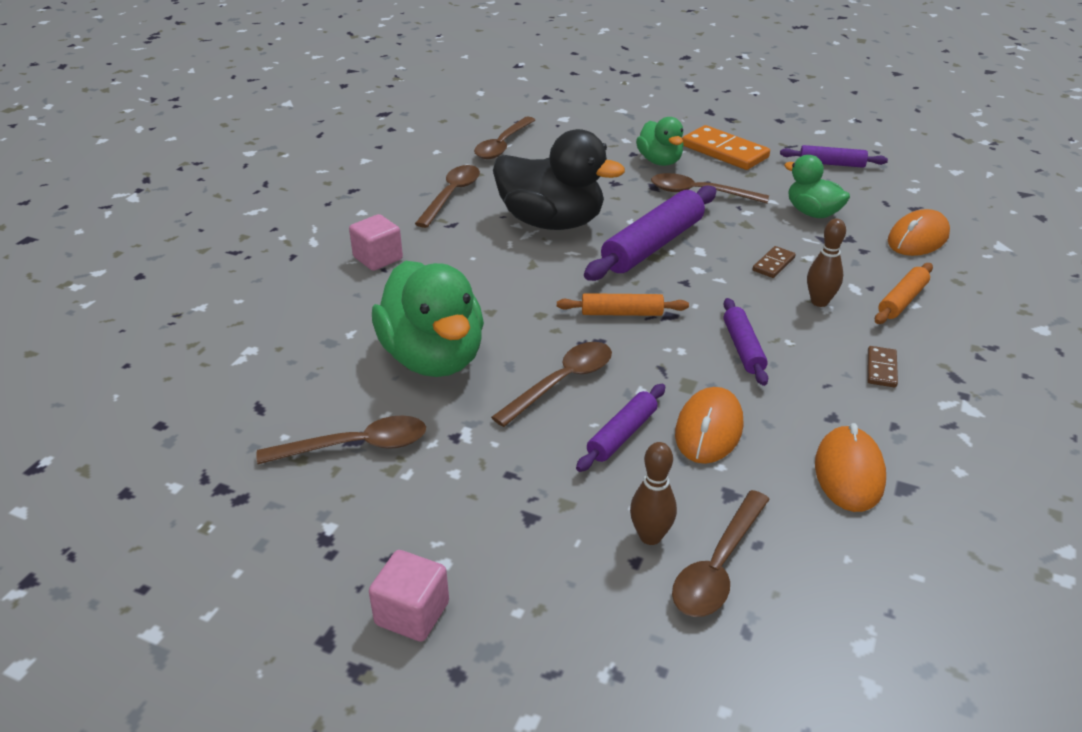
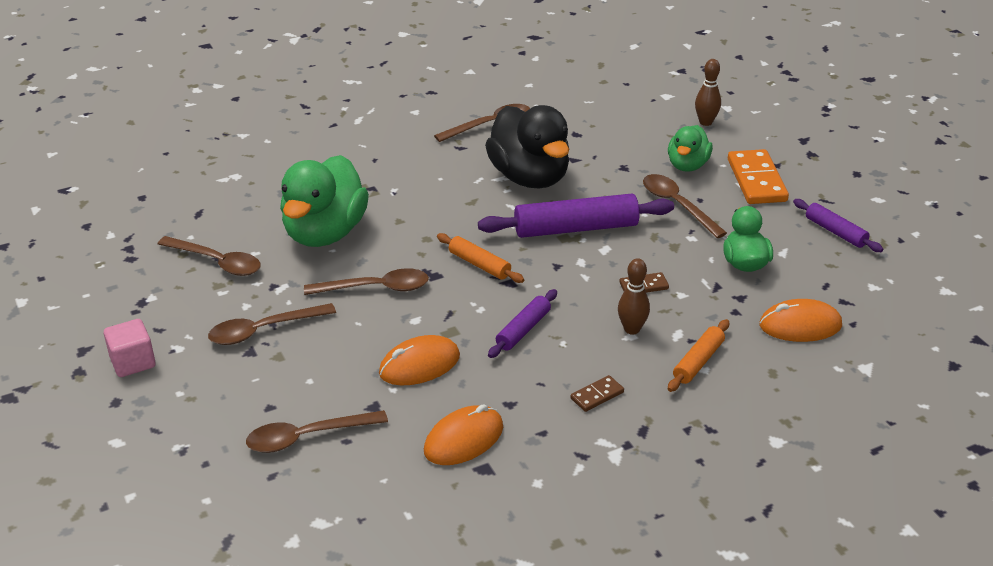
camera: 40 degrees right, 0 degrees up
(378, 258) = (380, 150): pink cube -> none
(502, 145) = (584, 100): brown spoon -> brown spoon (263, 330)
(622, 434) = (364, 338): purple rolling pin -> none
(650, 536) = (296, 400): brown bowling pin -> brown bowling pin (705, 122)
(902, 301) = (698, 362): orange rolling pin -> orange rolling pin turned 45 degrees counterclockwise

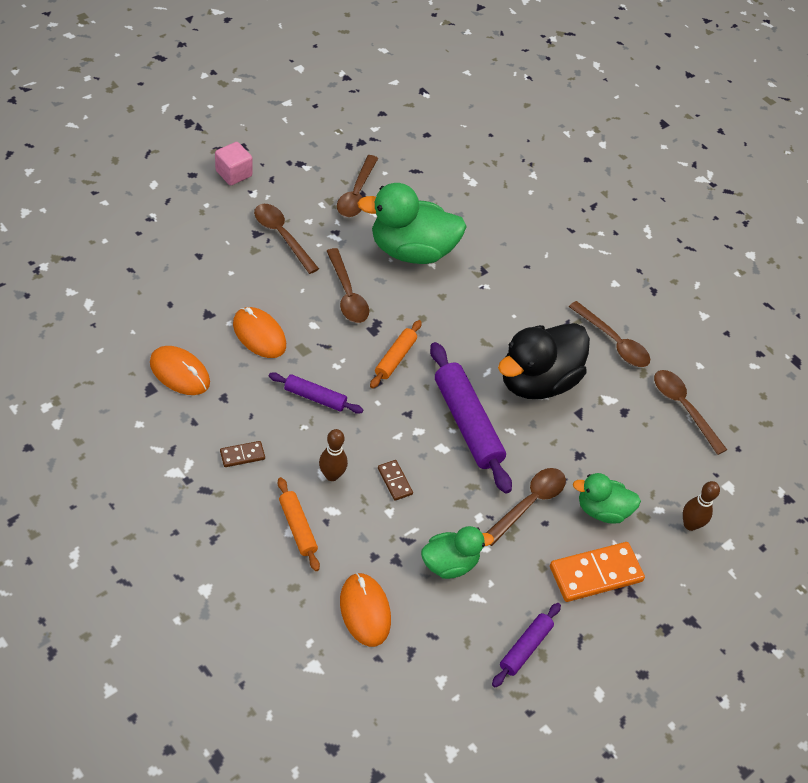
camera: 70 degrees right, 15 degrees up
(306, 437) = (170, 281): brown spoon -> brown spoon (683, 407)
(597, 395) = (242, 455): brown domino -> brown domino turned 60 degrees counterclockwise
(698, 362) = (297, 527): orange rolling pin -> orange rolling pin turned 45 degrees clockwise

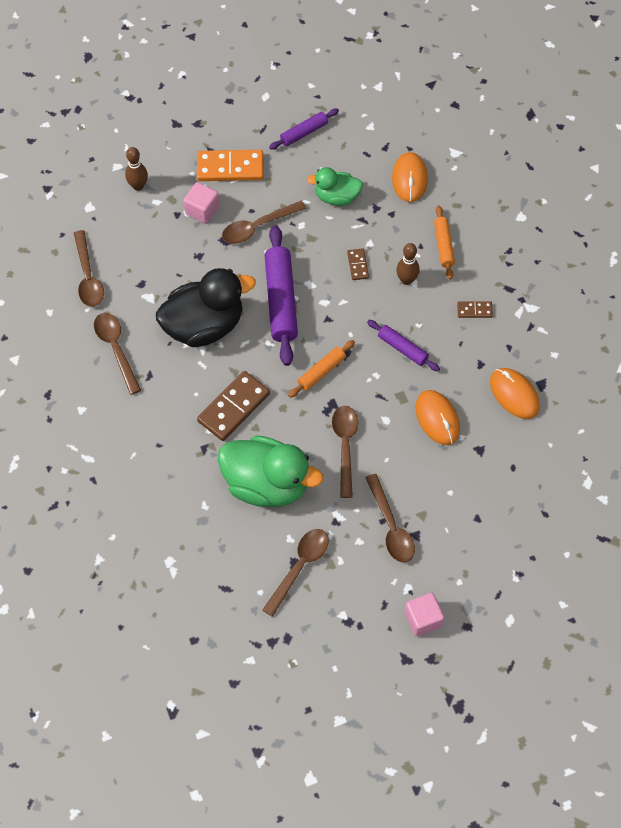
camera: 155 degrees left, 10 degrees up
(471, 309) = (234, 407): none -> brown domino
(602, 510) = (202, 210): green duck -> pink cube

